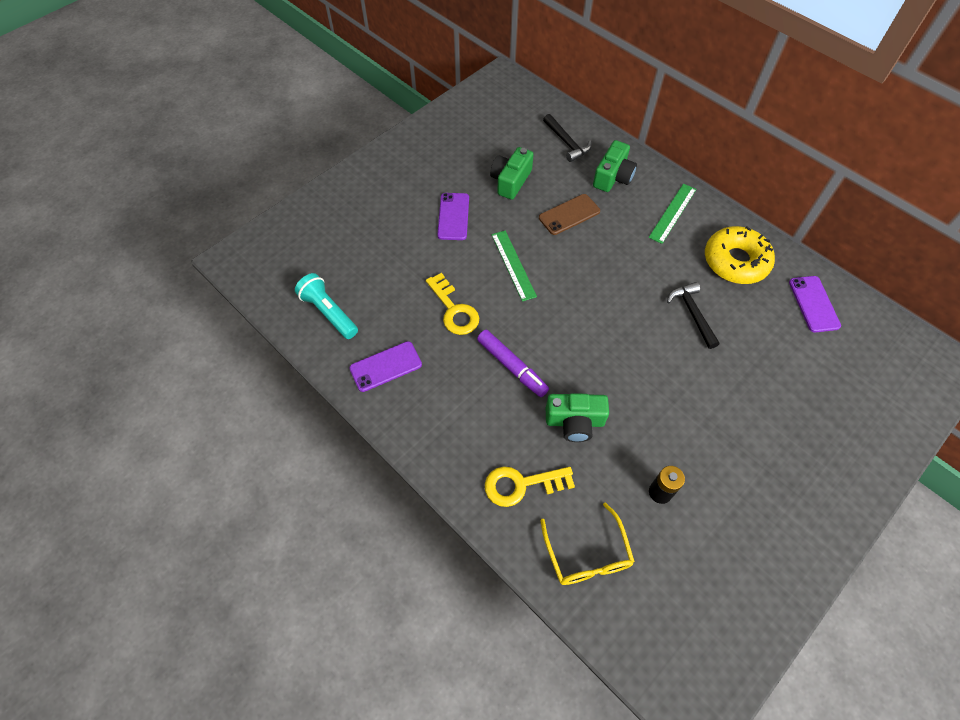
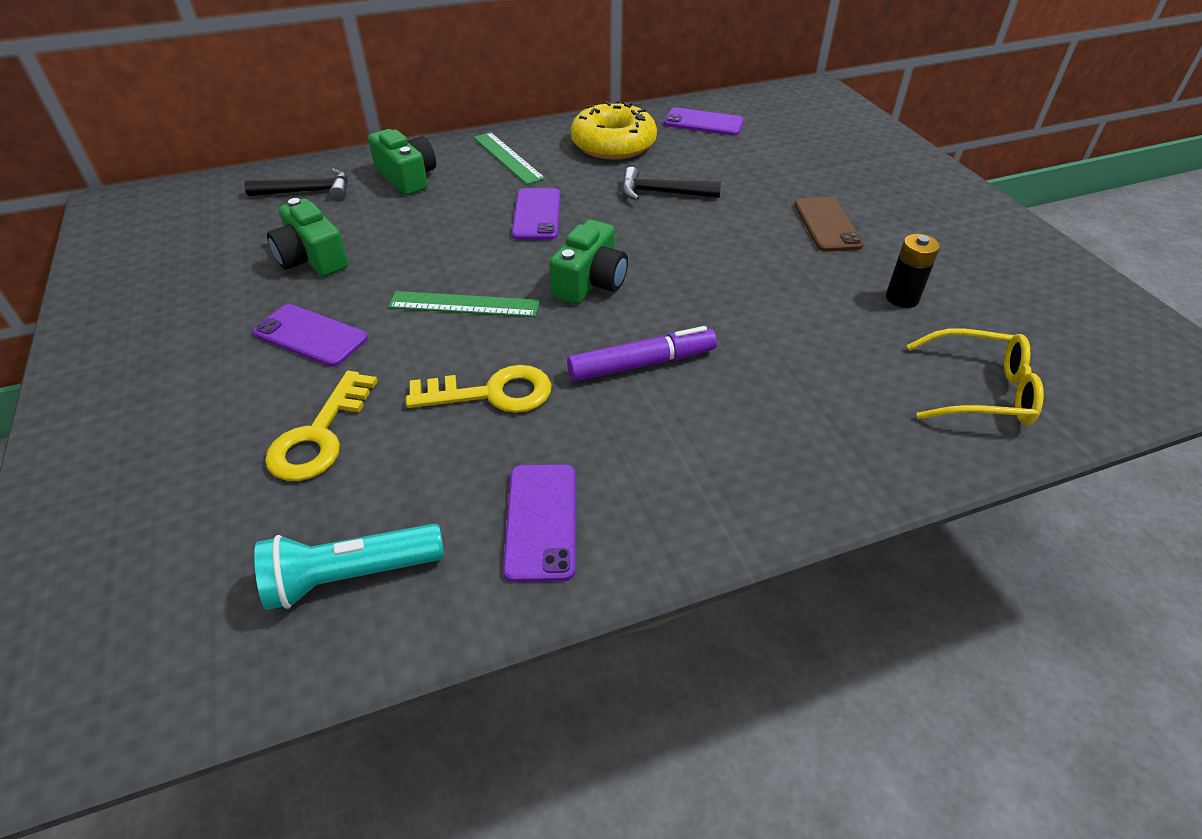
camera: 65 degrees left, 15 degrees down
(521, 484) = (850, 420): yellow key -> yellow key (319, 435)
(569, 215) = (429, 229): brown phone -> brown phone (827, 225)
(574, 422) = (768, 334): green camera -> green camera (590, 282)
(619, 258) = (537, 214): none -> purple phone

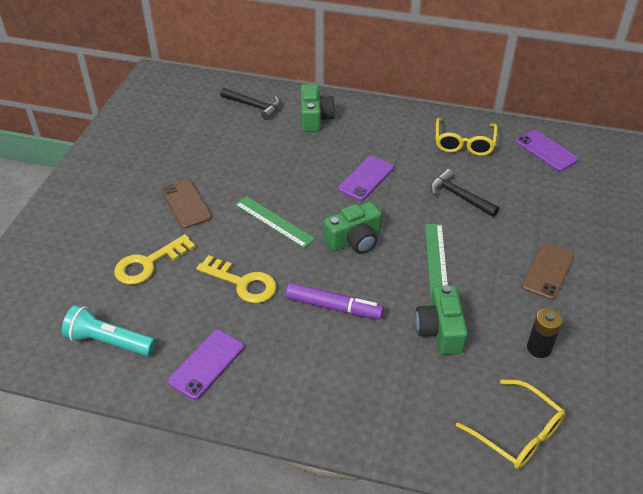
camera: 35 degrees right, 0 degrees up
(310, 336) = (186, 204): purple phone -> brown phone
(312, 258) = (222, 154): green camera -> green camera (440, 330)
(508, 157) = (386, 127): green ruler -> green ruler (436, 259)
(613, 144) = (464, 144): yellow donut -> yellow glasses

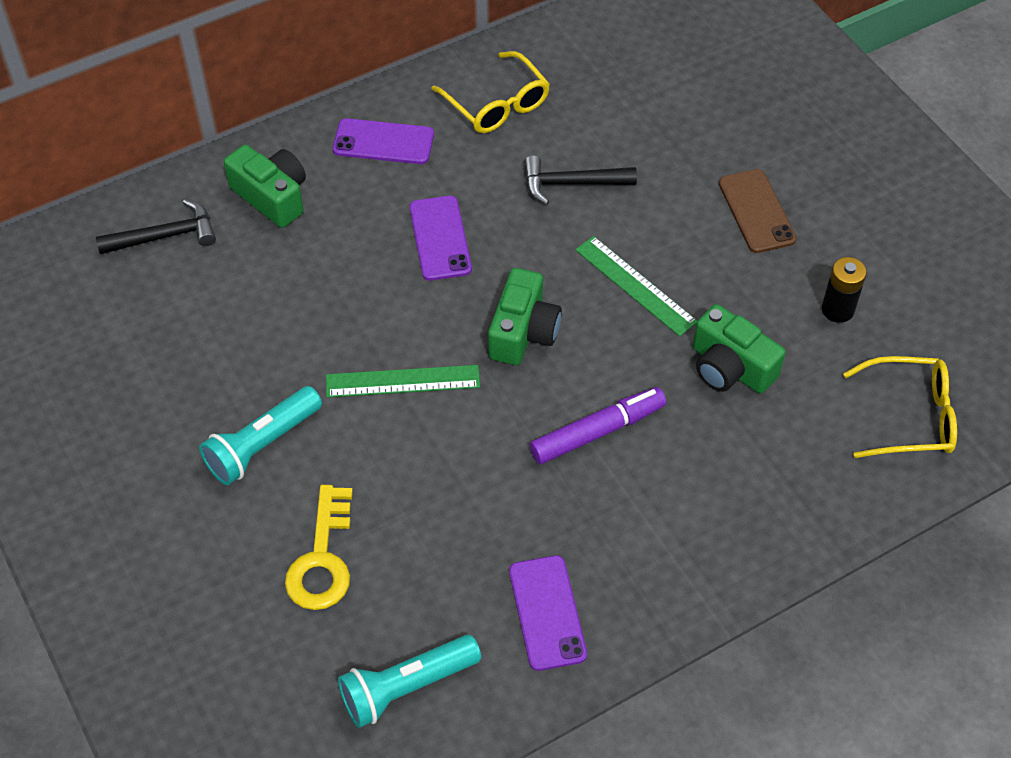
camera: 45 degrees left, 10 degrees up
(186, 204) = (262, 445): brown phone -> turquoise flashlight
(242, 283) = (465, 487): yellow key -> none
(546, 151) = (597, 50): purple phone -> purple phone (383, 142)

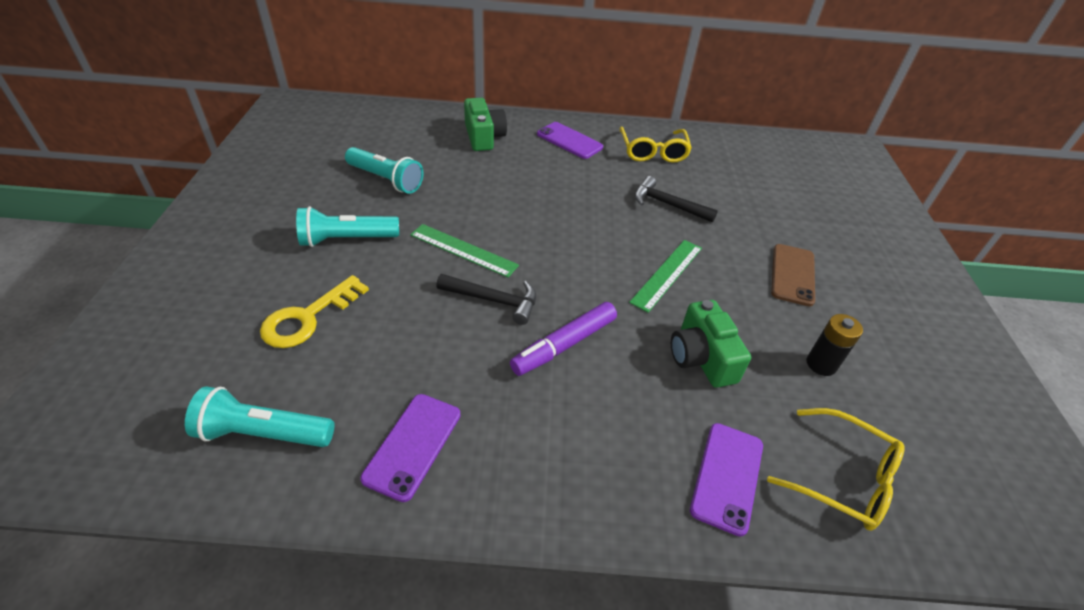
camera: 30 degrees right, 10 degrees down
(165, 236) = (411, 129): black hammer -> black hammer (494, 300)
(218, 336) = (386, 180): none -> turquoise flashlight
(440, 238) = (559, 194): purple phone -> purple phone (727, 477)
(523, 332) = (566, 262): green camera -> none
(597, 432) = (564, 345): purple marker -> purple marker turned 135 degrees clockwise
(635, 285) = (667, 274): green ruler -> green ruler turned 45 degrees clockwise

